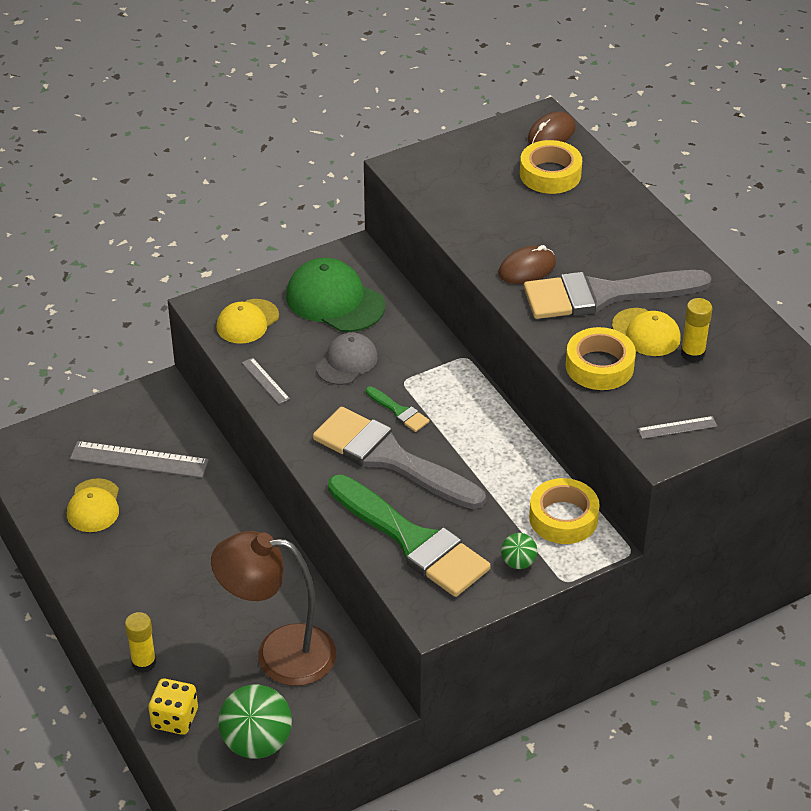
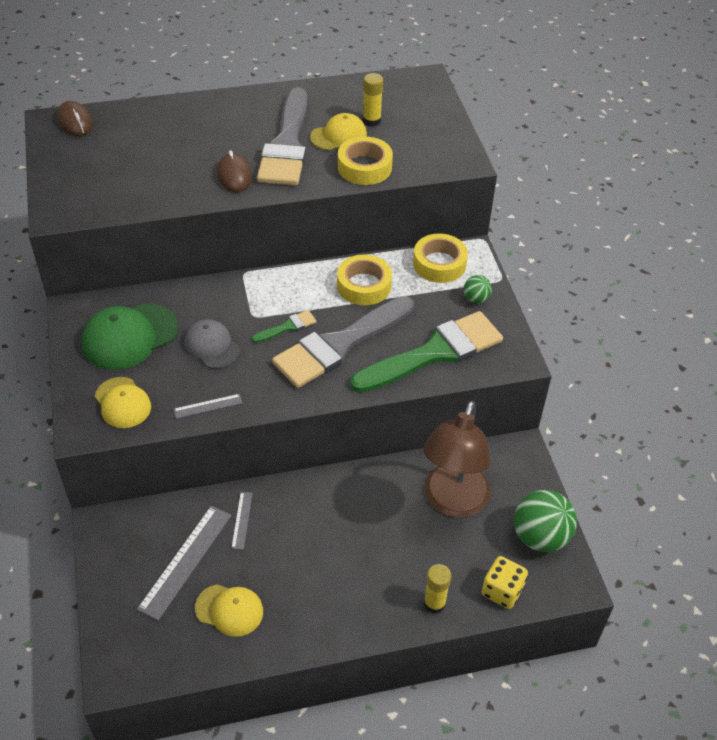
camera: 75 degrees left, 5 degrees up
(550, 174) = (126, 135): yellow tape -> yellow tape (364, 285)
(677, 427) = (444, 148): grey ruler -> grey ruler (242, 520)

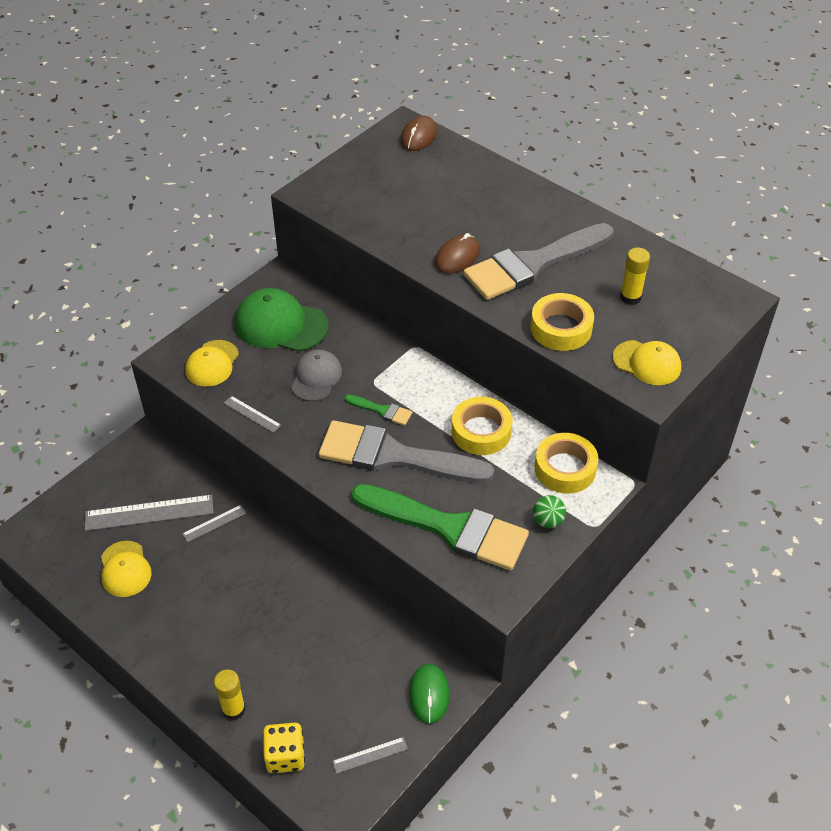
camera: 55 degrees right, 0 degrees up
(339, 136) = (583, 288): yellow cap -> yellow cap (647, 363)
(452, 502) = (352, 661): brown lamp -> none
(517, 473) = (429, 695): none -> green mouse
(540, 537) = (370, 755): green ball -> grey ruler

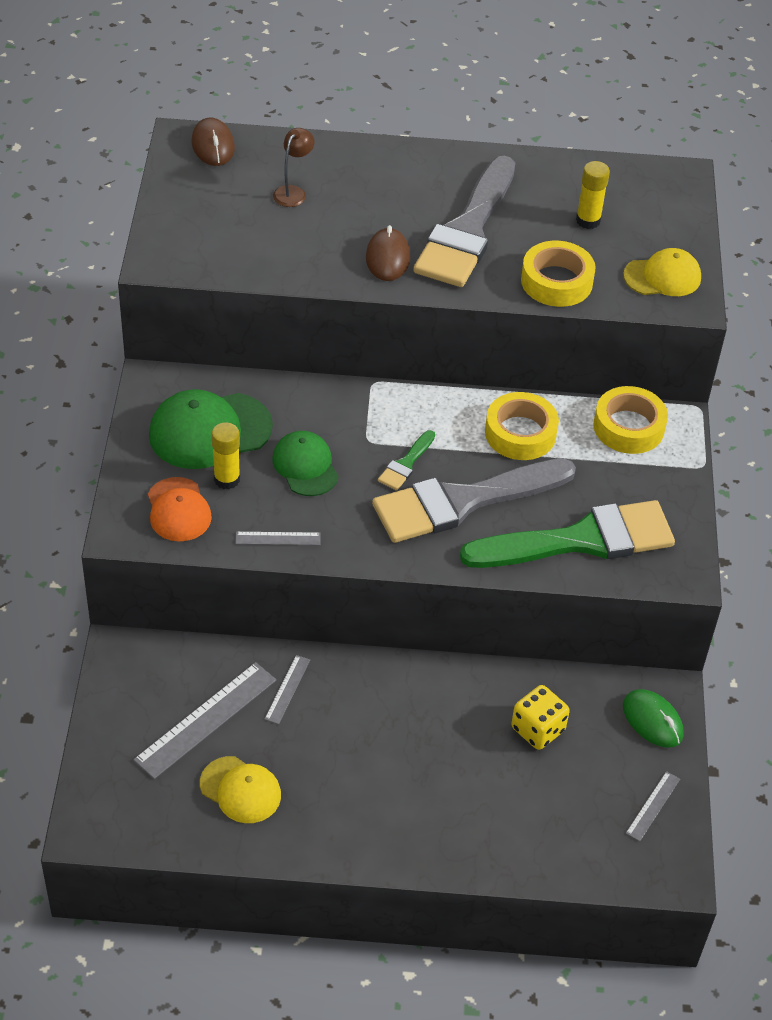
camera: 40 degrees left, 0 degrees up
(212, 363) = (178, 510): yellow cap -> orange cap
(233, 709) = (490, 849): yellow glue stick -> yellow glue stick (227, 479)
(285, 756) = (580, 857): yellow dice -> yellow dice (538, 729)
(316, 377) = (305, 466): grey cap -> green cap
(382, 410) = (406, 464): green brush -> green brush turned 135 degrees clockwise
(439, 187) = (293, 192): none -> brown lamp
(548, 521) = (660, 484): green ball -> none

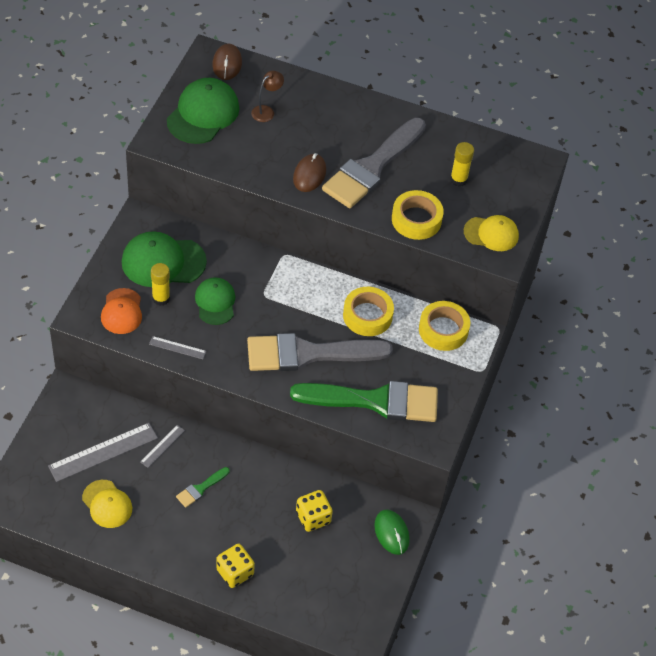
camera: 15 degrees right, 5 degrees up
(207, 214) = (203, 114): none -> green cap
(406, 464) = (282, 318): green brush -> green brush (200, 488)
(461, 834) = (235, 572): none -> yellow dice
(653, 806) = (366, 590): grey ruler -> none

